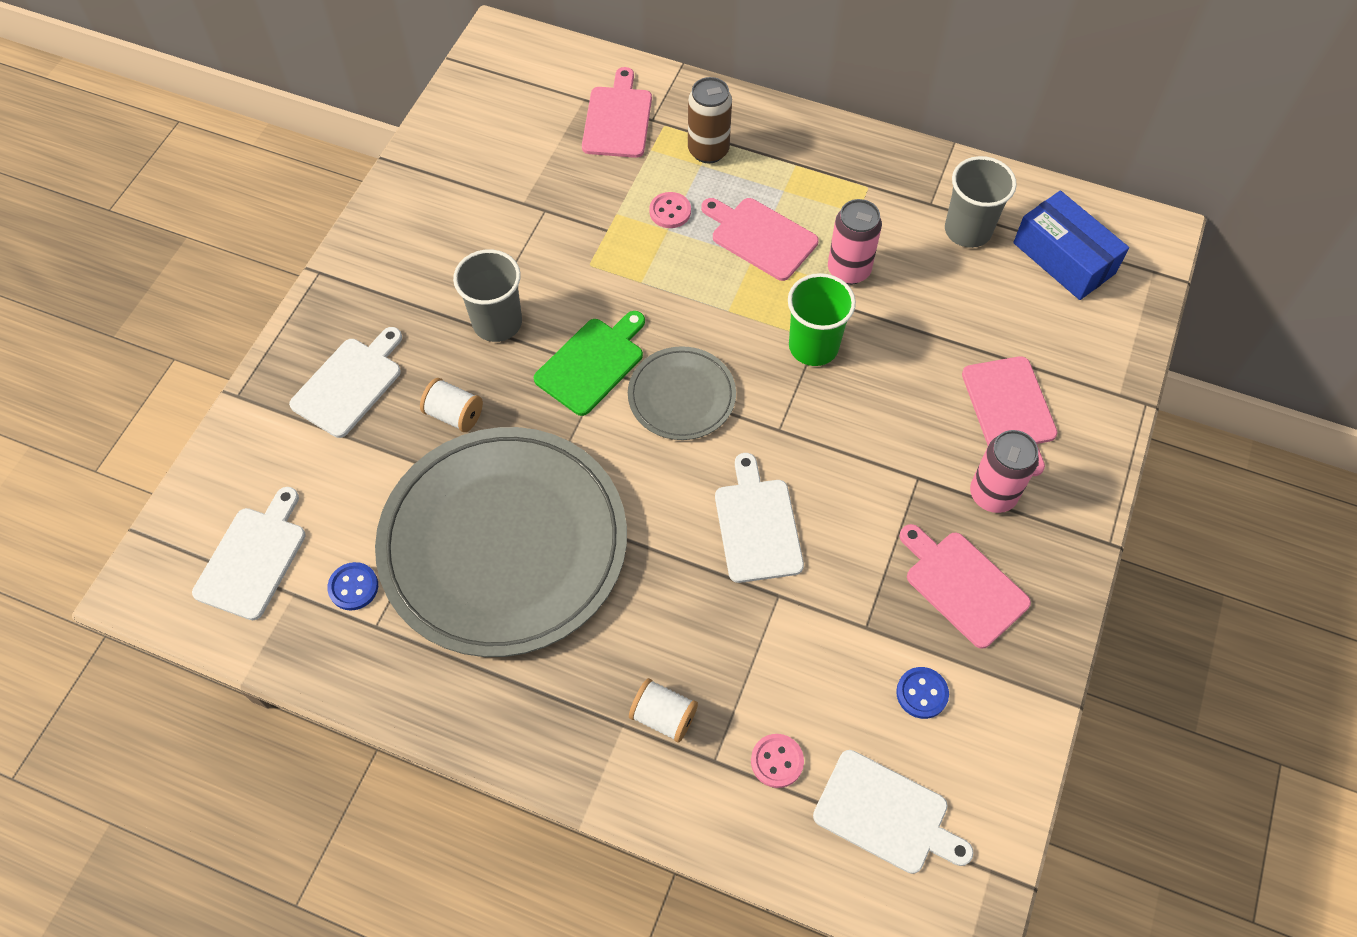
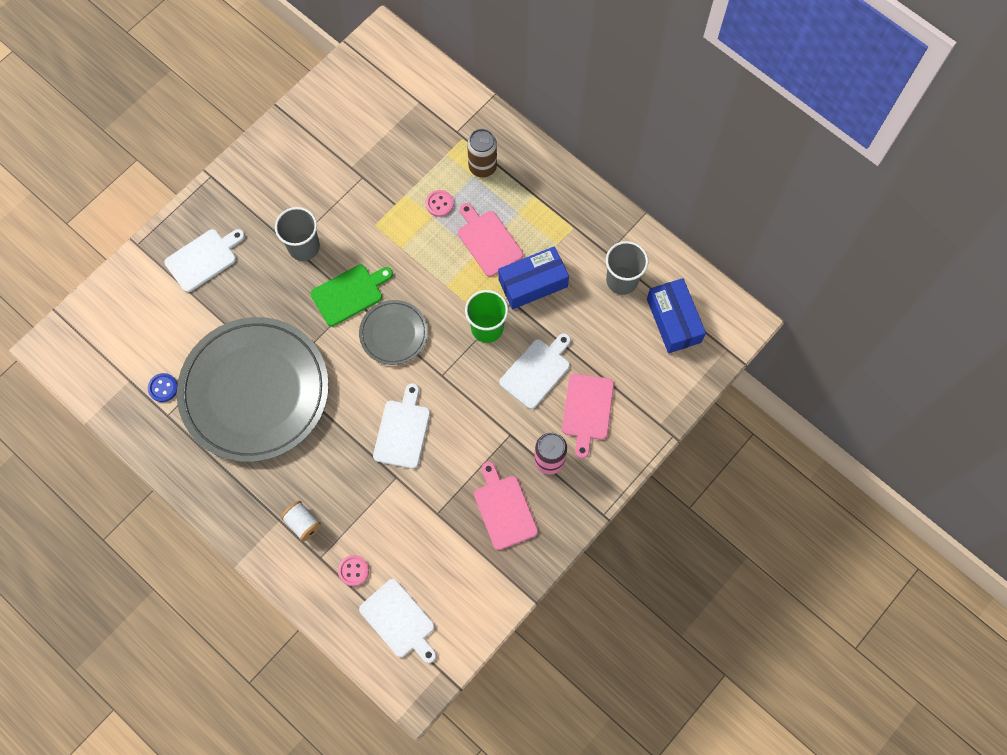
camera: 20 degrees right, 10 degrees up
(253, 558) = (114, 351): white cutting board -> white cutting board (537, 371)
(454, 414) = (256, 299): white spool -> none
(617, 119) = (434, 124): pink cutting board -> none
(848, 270) = (533, 283): pink can -> blue box
(922, 693) = (450, 562): blue button -> none

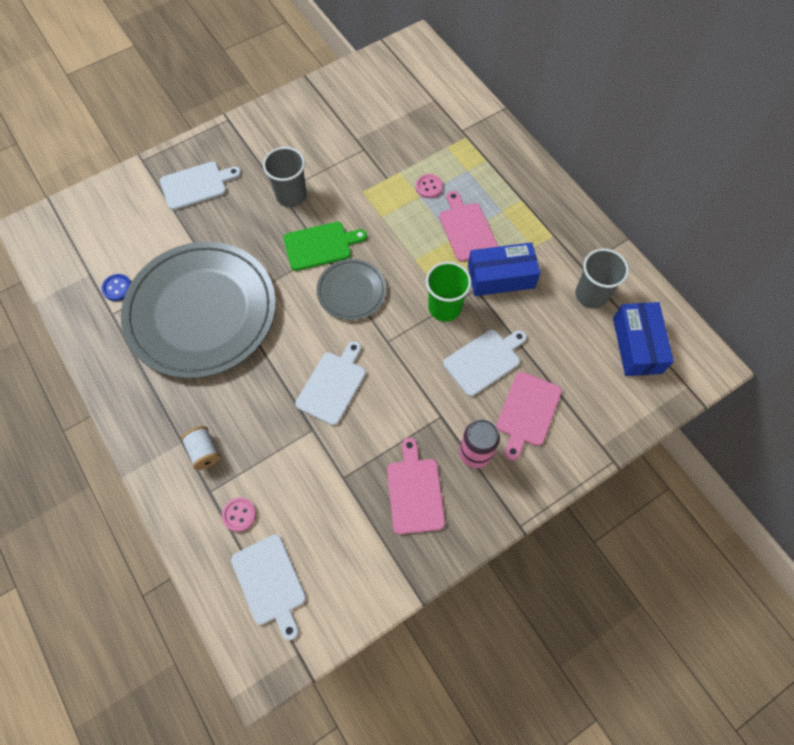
camera: 15 degrees right, 5 degrees down
(482, 167) = (478, 164): brown can -> none

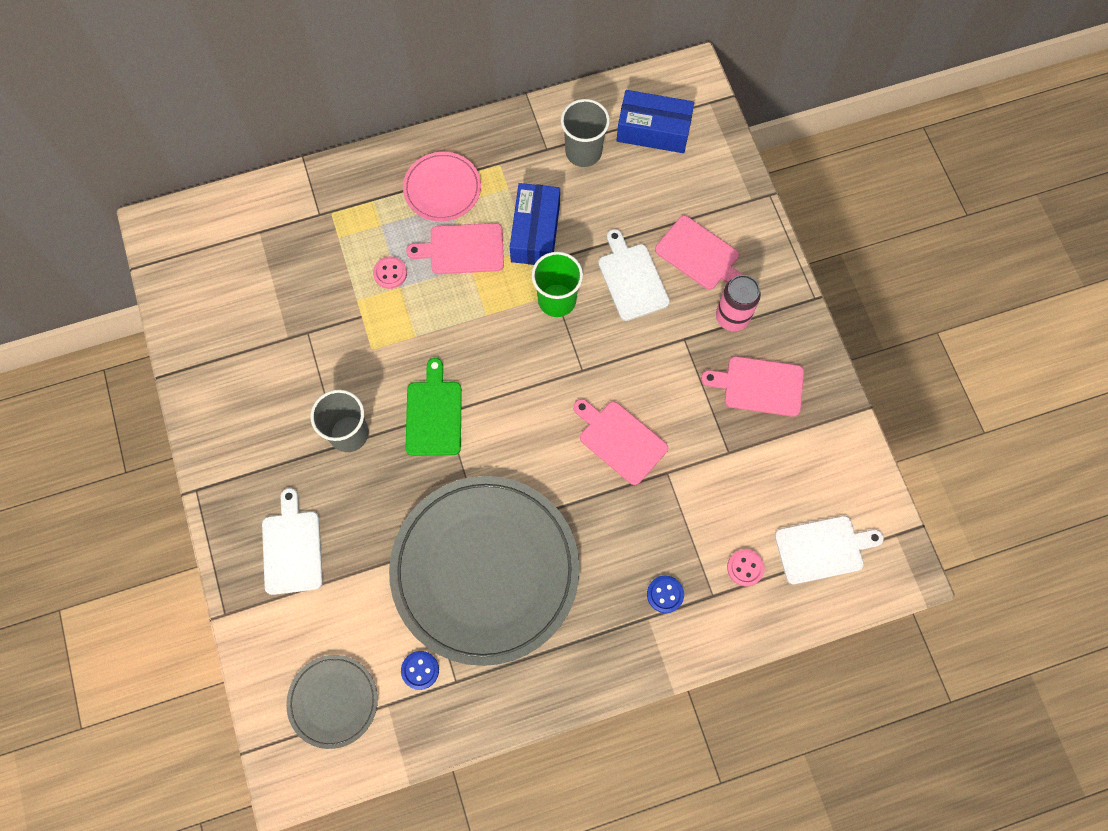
camera: 75 degrees left, 5 degrees up
(204, 451) = (665, 594): white spool -> blue button
(332, 385) = (620, 440): white cutting board -> pink cutting board
(351, 291) = (507, 393): grey plate -> grey plate (333, 701)
(514, 202) = (442, 189): none -> pink plate

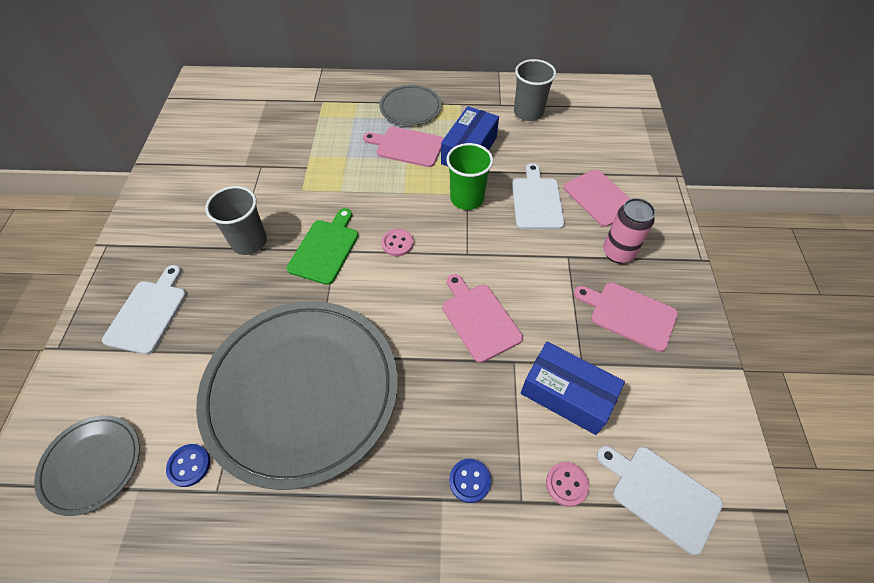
camera: 20 degrees right, 15 degrees down
(390, 273) = (344, 147): pink button -> pink button (397, 243)
(442, 189) = (410, 108): pink plate -> grey plate
(653, 130) = (589, 113): blue box -> blue box (566, 394)
(823, 549) = (661, 495): white cutting board -> white cutting board turned 150 degrees counterclockwise

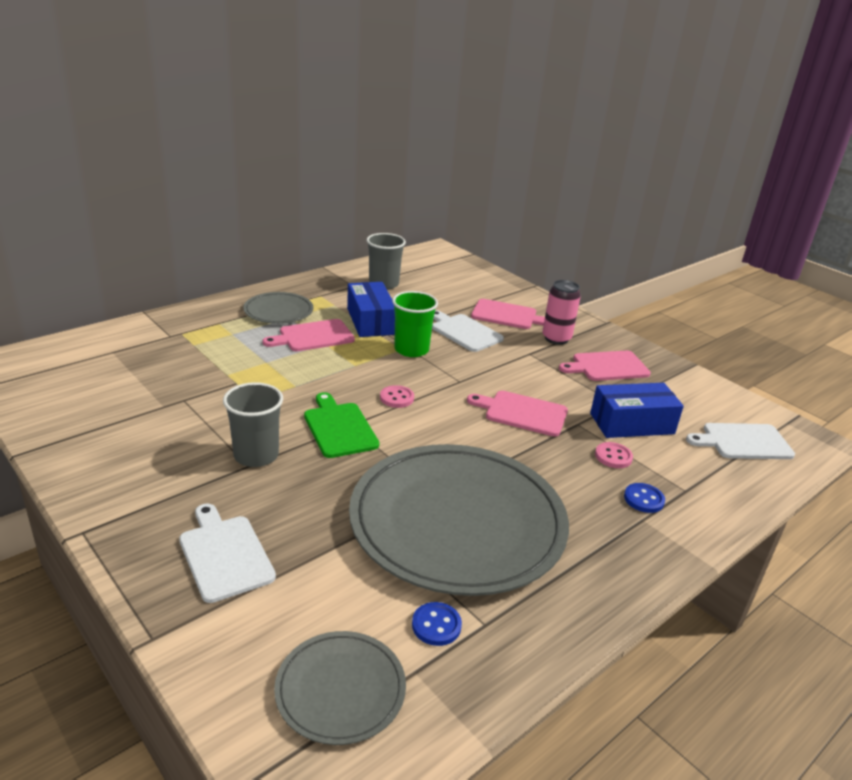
camera: 45 degrees left, 25 degrees down
(566, 484) = (695, 466): pink button -> pink button (613, 456)

